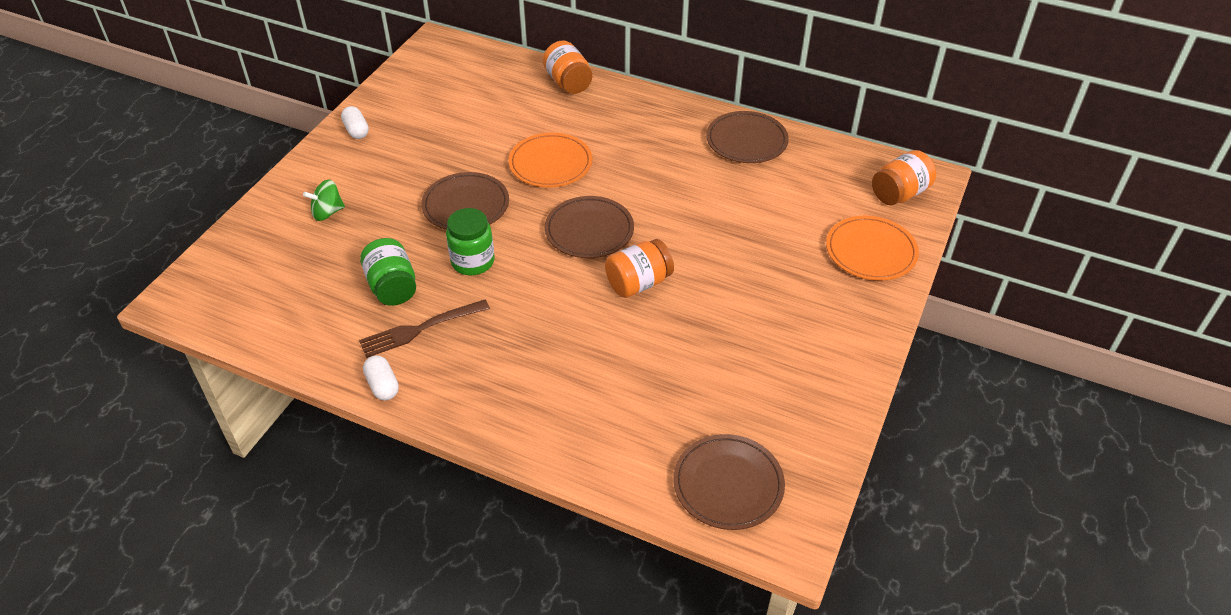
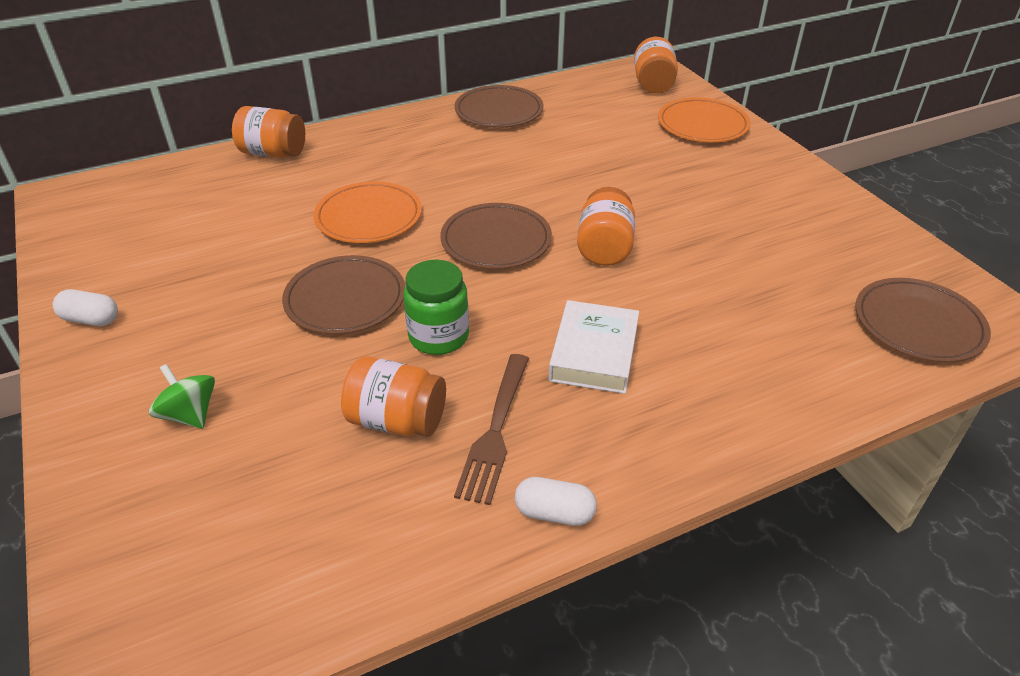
camera: 50 degrees left, 5 degrees down
(327, 212) = (190, 414): green spinning top -> green spinning top turned 120 degrees clockwise
(392, 287) = (397, 420): green jar -> orange jar
(525, 334) = (594, 353): none -> white book

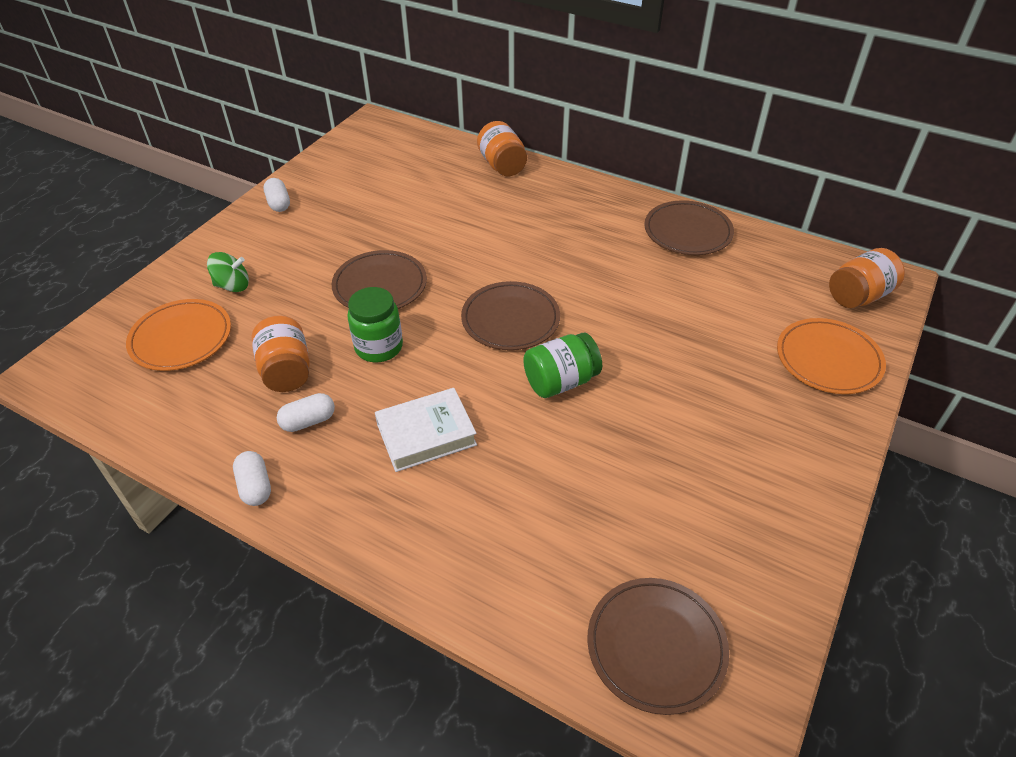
camera: 55 degrees right, 5 degrees up
(190, 414) = (232, 286): green spinning top -> green spinning top turned 75 degrees clockwise
(368, 217) = (475, 246): orange plate -> orange plate (181, 338)
(495, 431) = (308, 421): brown fork -> white capsule
(604, 248) = (560, 381): orange jar -> green jar

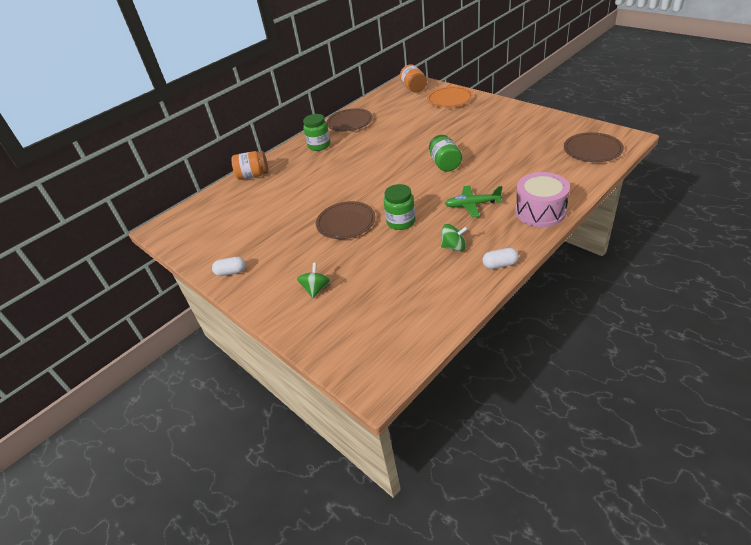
camera: 70 degrees left, 5 degrees down
(181, 338) = (362, 310): orange plate -> none
(286, 370) = (409, 258): orange jar -> none
(308, 421) = (454, 247): white capsule -> green spinning top
(405, 541) = (540, 211): none -> pink drum
(426, 434) = (472, 205): white book -> green plane
(510, 319) = (394, 177): brown plate -> none
(599, 212) = (319, 145): none -> green jar

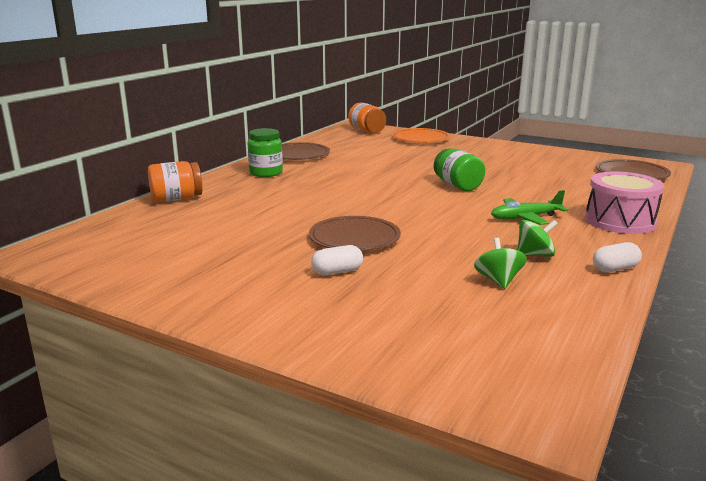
camera: 20 degrees left, 20 degrees down
(231, 272) = (188, 296): white capsule -> white capsule (337, 272)
(316, 289) = (353, 307): green spinning top -> green spinning top (498, 281)
(401, 222) = (438, 235): green jar -> none

